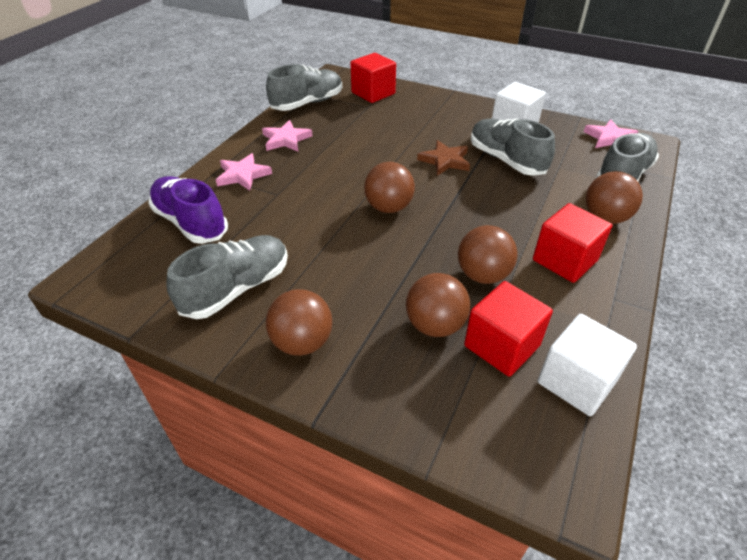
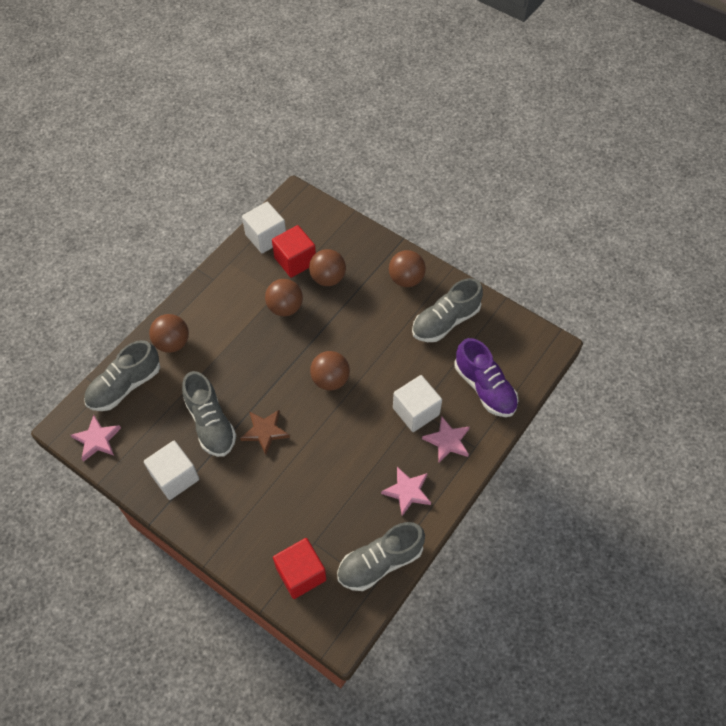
camera: 170 degrees left, 15 degrees up
(279, 193) = (416, 411): none -> white cube
(564, 260) = (226, 310): red cube -> none

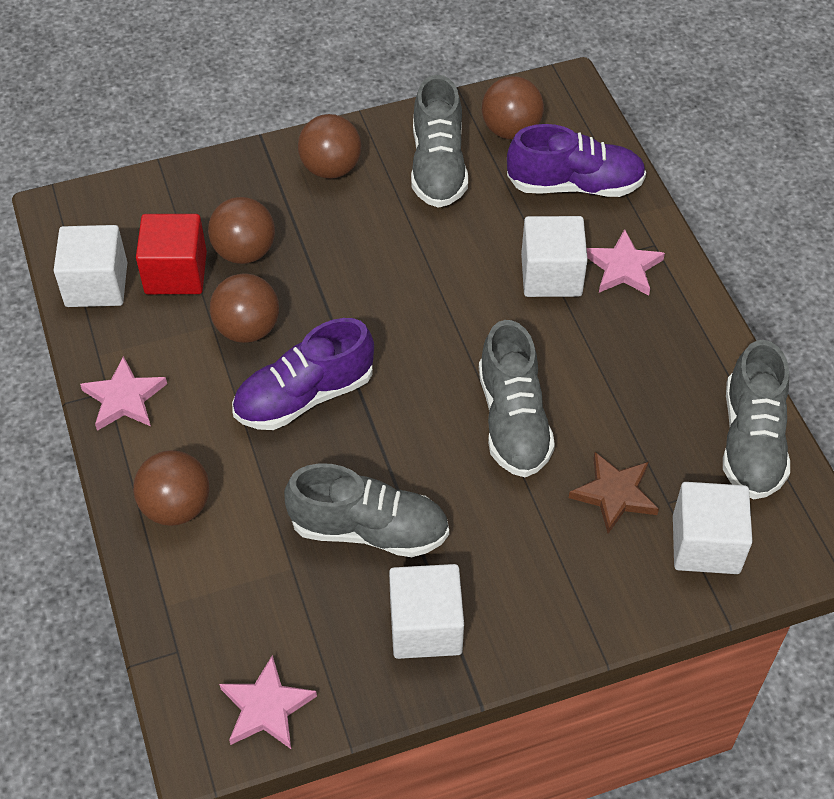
camera: 55 degrees left, 5 degrees down
(125, 386) = (198, 615): grey shoe -> grey shoe (513, 420)
(264, 353) = (304, 396): none -> purple shoe
(265, 432) = (441, 467): brown star -> brown star (614, 494)
(301, 574) = (705, 544): red cube -> white cube
(330, 380) = (420, 342): brown ball -> brown ball (511, 130)
(407, 491) = (666, 352): pink star -> pink star (124, 398)

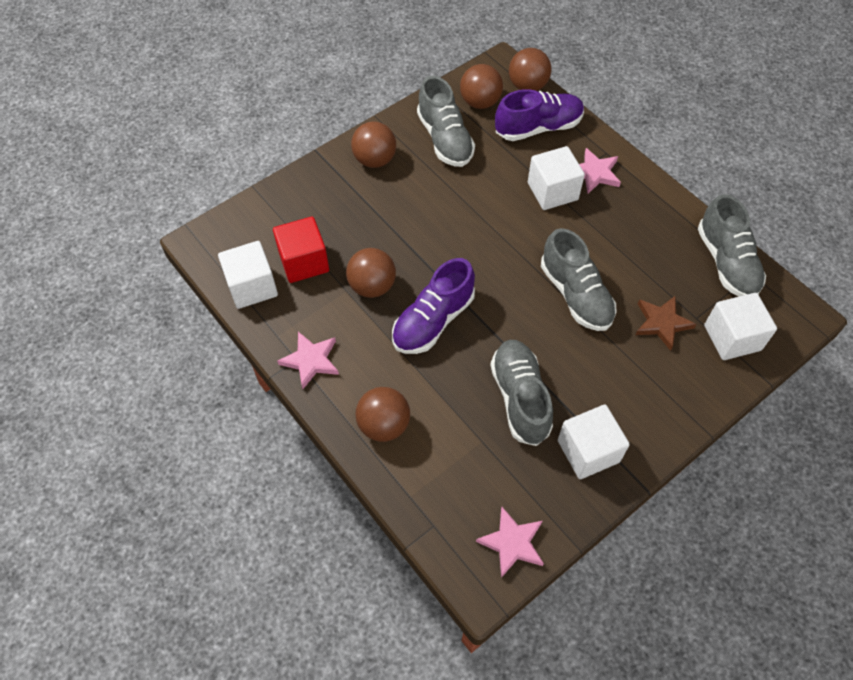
camera: 20 degrees left, 5 degrees up
(244, 252) = (344, 233): brown ball -> brown ball (527, 86)
(369, 529) = (520, 398): grey shoe -> grey shoe turned 90 degrees counterclockwise

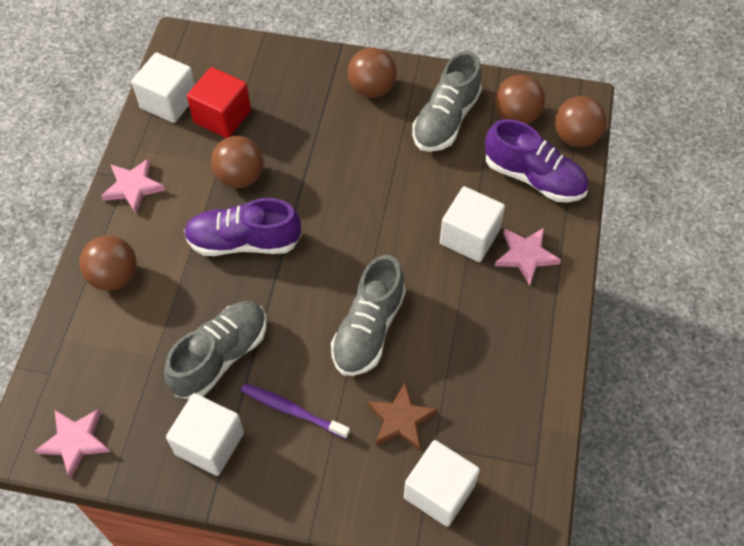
camera: 50 degrees right, 0 degrees up
(602, 382) = (292, 410): none -> purple toothbrush
(726, 262) = (527, 433): grey shoe -> none

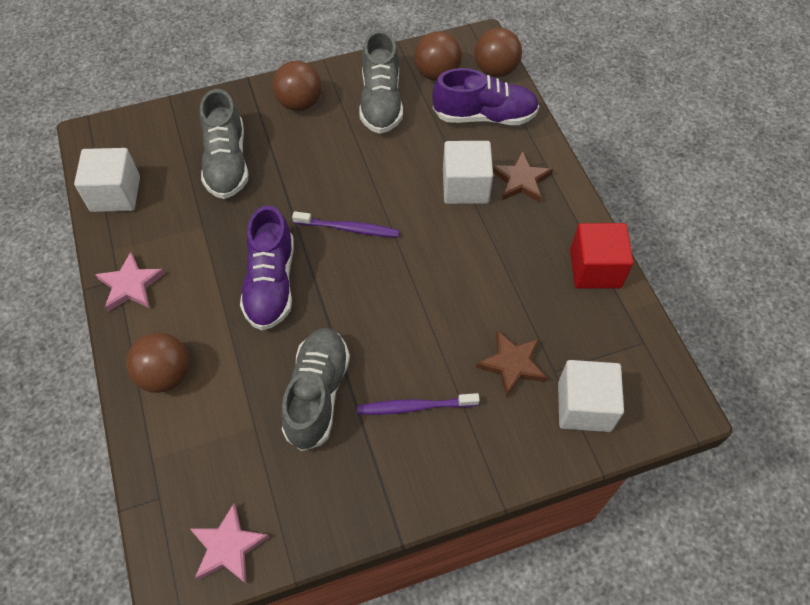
camera: 30 degrees left, 0 degrees up
(209, 443) = (359, 476): white cube -> none
(222, 116) = (177, 184): red cube -> red cube (595, 269)
(240, 177) = (229, 229): brown ball -> none
(243, 242) = (271, 283): purple shoe -> purple shoe turned 60 degrees counterclockwise
(340, 225) = (349, 229): none -> purple toothbrush
(368, 329) = (433, 303): grey shoe -> grey shoe (227, 162)
(526, 256) = (521, 180): pink star -> brown star

